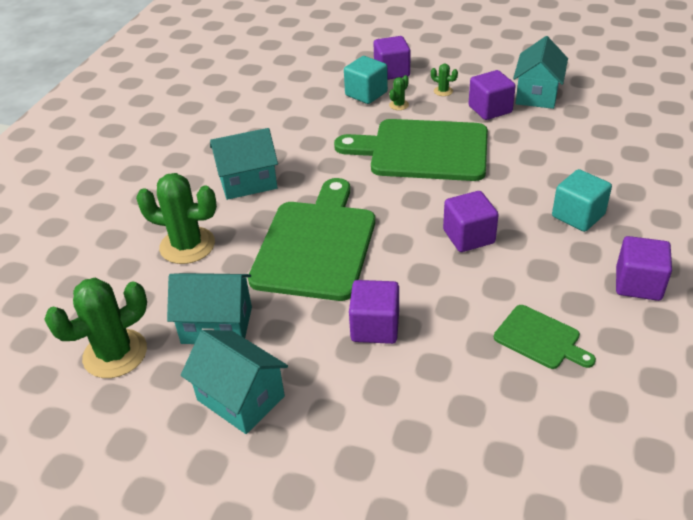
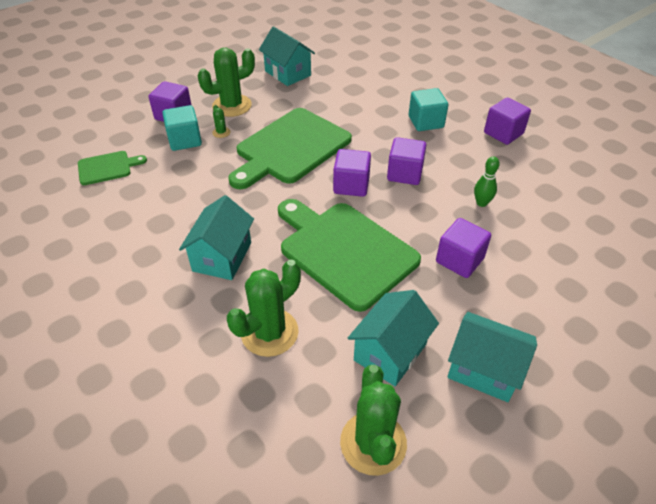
camera: 60 degrees left, 5 degrees up
(240, 398) = (484, 370): turquoise house -> turquoise house turned 45 degrees clockwise
(443, 91) = (232, 106): green cactus -> green cactus, size x2.30
(483, 311) = (481, 203): none -> green bowling pin
(490, 109) = (279, 98): purple cube -> purple cube (351, 185)
(540, 338) = (522, 192): green cutting board -> green cutting board (107, 168)

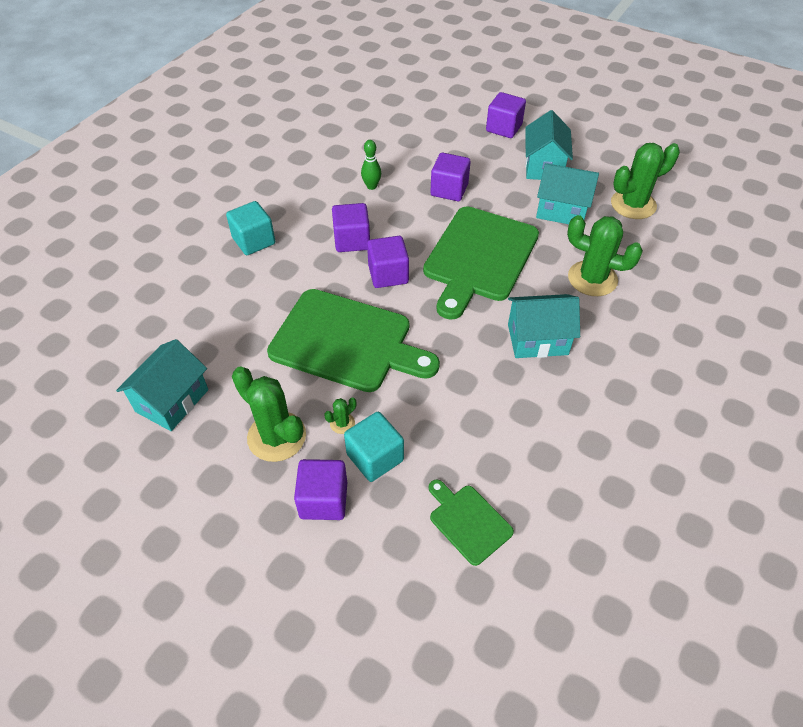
camera: 110 degrees left, 5 degrees up
(503, 133) = (256, 184): purple cube -> purple cube (504, 128)

